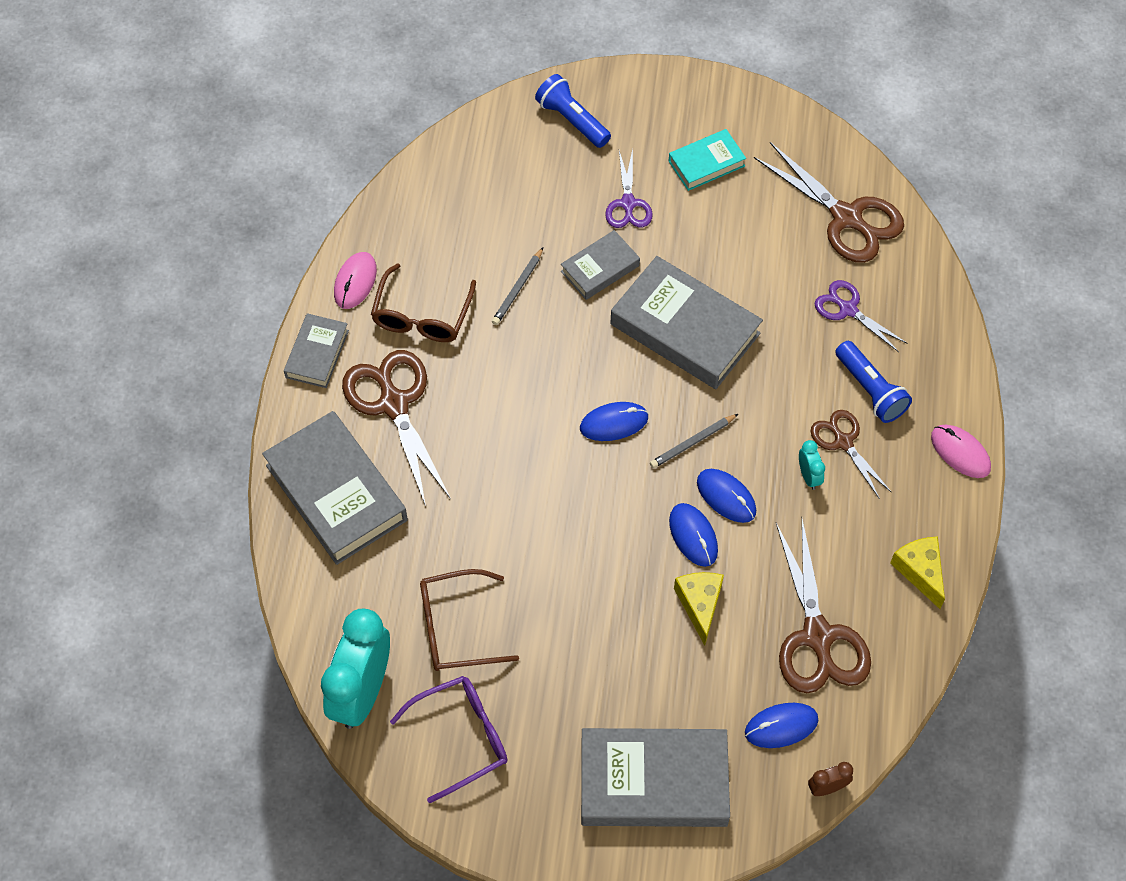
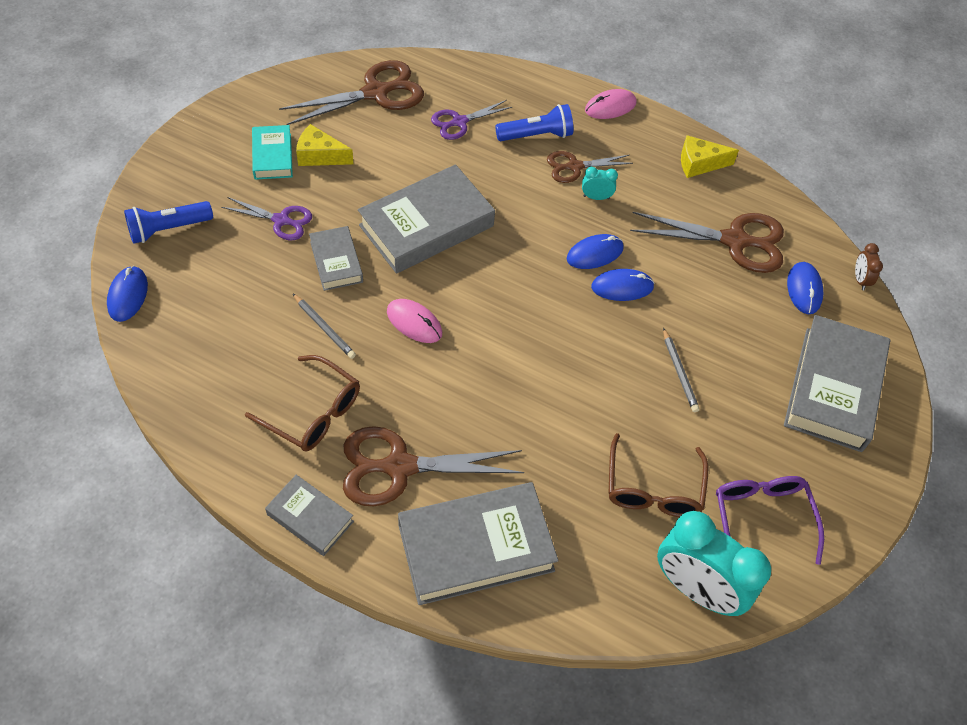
camera: 75 degrees left, 5 degrees down
(355, 282) = (244, 458): pink mouse -> pink mouse (414, 322)
(614, 423) = (495, 304): blue mouse -> blue mouse (127, 295)
(692, 442) = (536, 258): grey pencil -> grey pencil (679, 372)
(699, 604) = (685, 304): yellow cheese -> yellow cheese (319, 156)

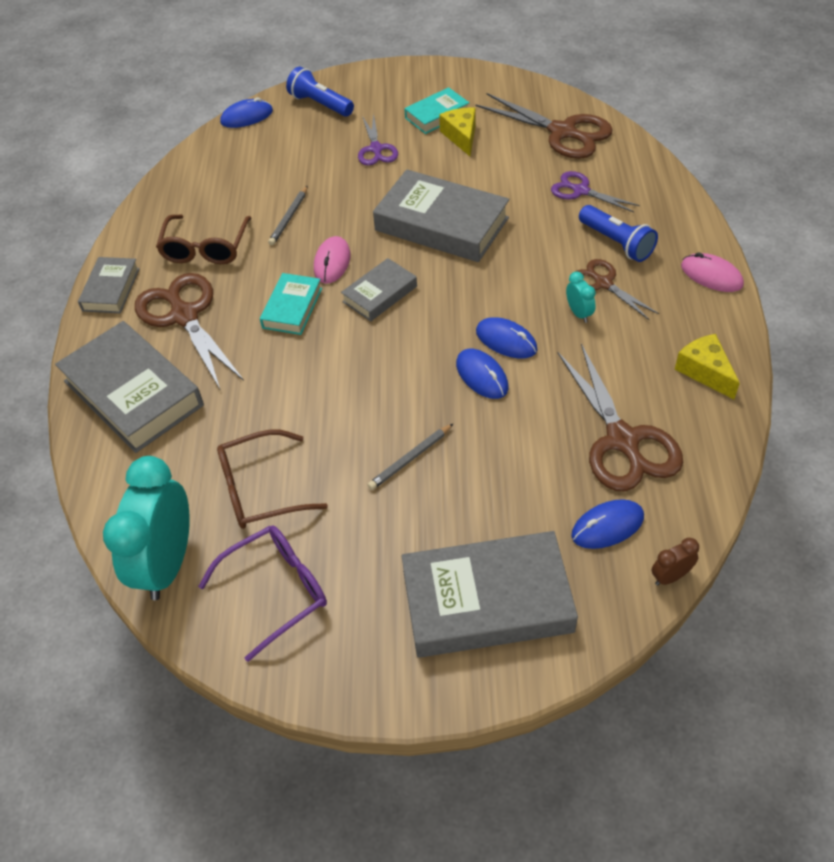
camera: 70 degrees right, 5 degrees down
(336, 262) = (359, 194): grey book -> grey book (380, 294)
(452, 377) = (292, 308): none -> turquoise book

